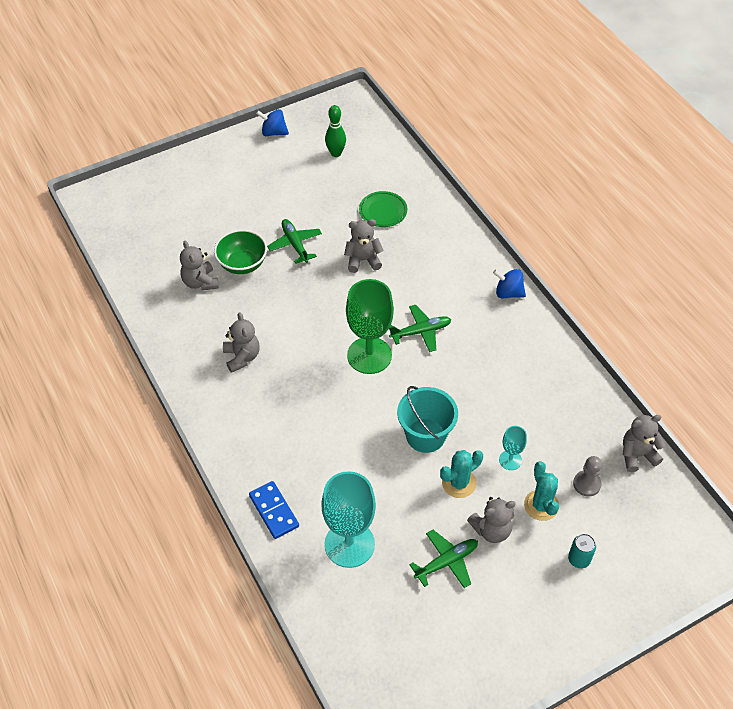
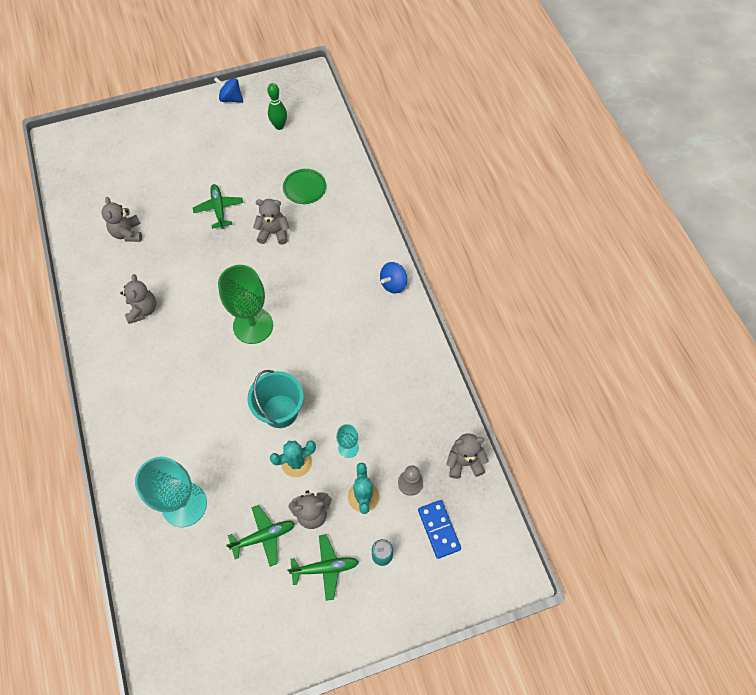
camera: 10 degrees right, 10 degrees up
(242, 264) = (168, 221): green bowl -> none
(273, 511) = (128, 461): blue domino -> blue domino (438, 529)
(421, 332) = (305, 310): green plane -> green plane (325, 568)
(508, 293) = (393, 284): blue spinning top -> blue spinning top turned 75 degrees counterclockwise

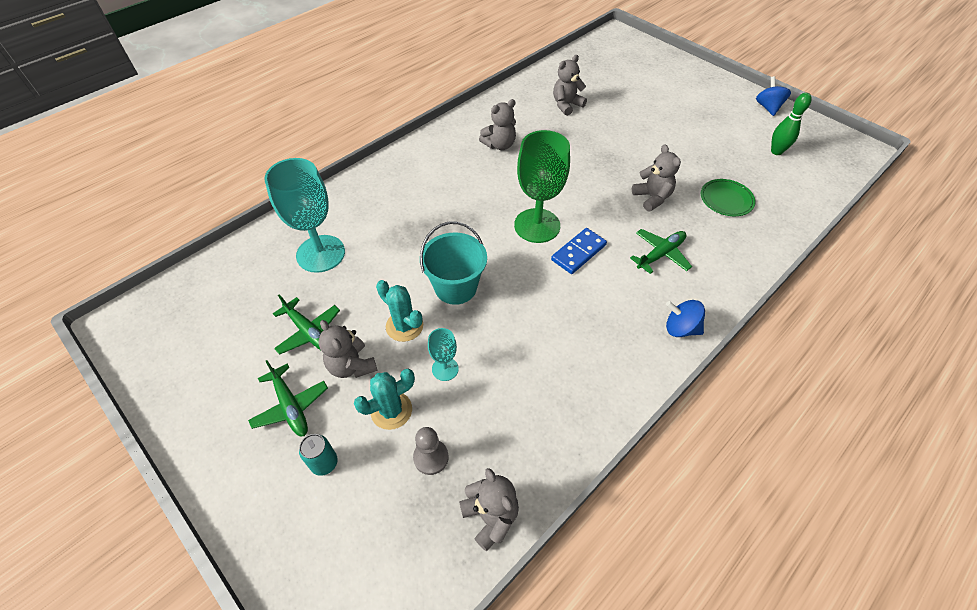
camera: 65 degrees right, 10 degrees down
(219, 209) = (642, 149): green plane -> green plane (660, 254)
(438, 529) = (382, 521): blue domino -> blue domino (578, 252)

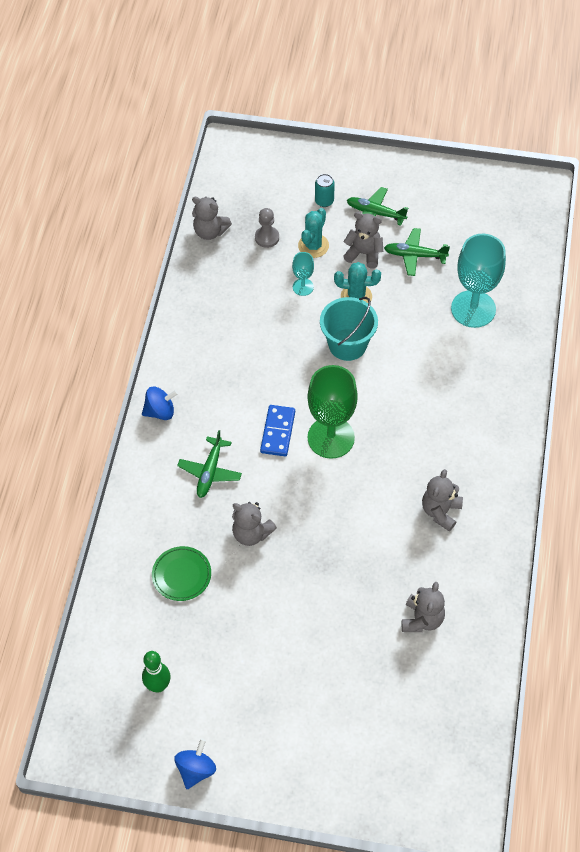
camera: 145 degrees right, 5 degrees up
(767, 107) = (196, 769): blue spinning top -> blue spinning top turned 120 degrees counterclockwise

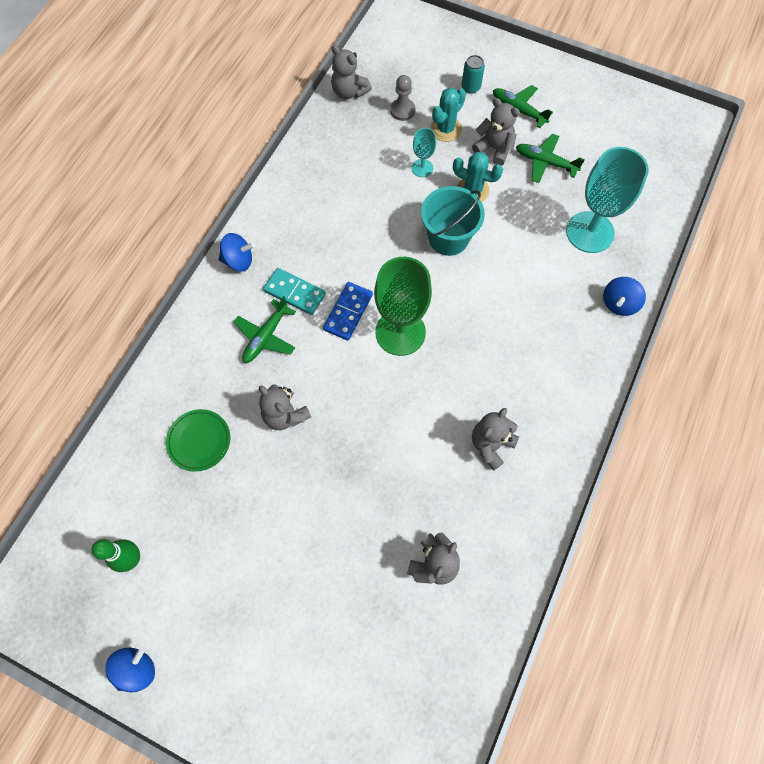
camera: 15 degrees right, 10 degrees up
(223, 427) = (295, 292): none -> turquoise domino
(516, 365) = (619, 303): none -> blue spinning top

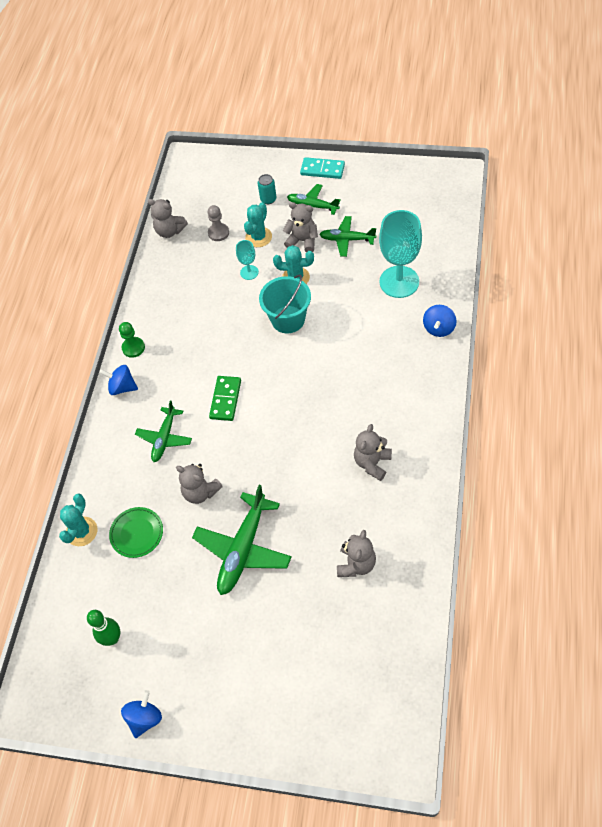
camera: 10 degrees left, 10 degrees down
(140, 418) = (81, 531): none -> turquoise cactus
(238, 261) = (122, 387): blue spinning top -> blue spinning top turned 150 degrees counterclockwise
(265, 218) = (133, 348): none -> green pawn
(295, 292) = (177, 398): turquoise domino -> turquoise domino (322, 170)
(311, 501) = (243, 549): none -> green plane
(348, 312) = (225, 399): blue domino -> green domino
(400, 332) = (273, 402): green goblet -> none

